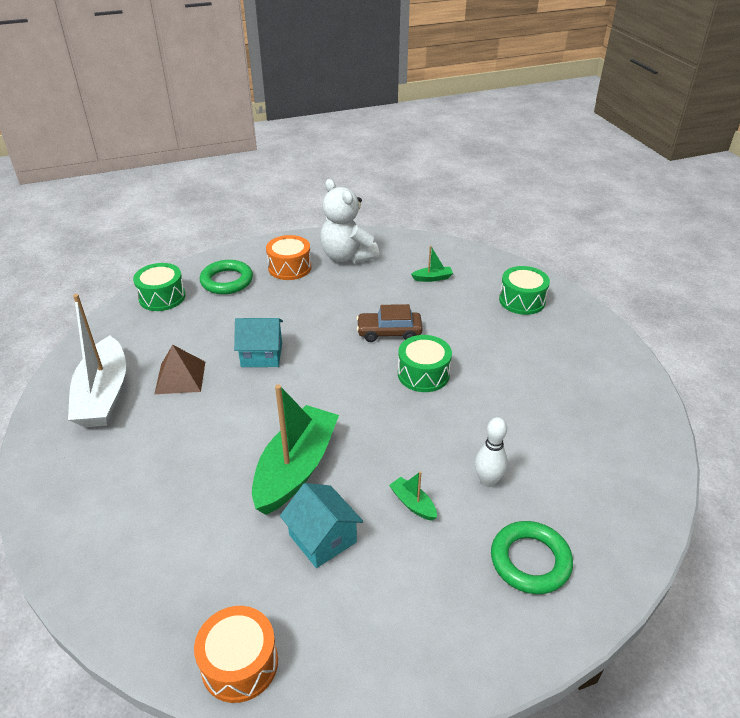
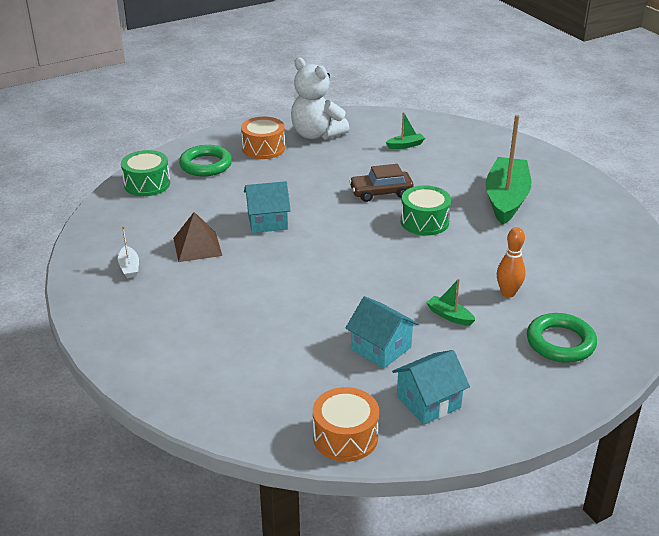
camera: 10 degrees left, 5 degrees down
(104, 394) = (129, 267): white boat -> white boat, size x0.42
(296, 468) = (337, 303): green boat -> green boat (506, 199)
(351, 626) = (428, 402): none -> turquoise house
(488, 481) = (508, 293): white bowling pin -> orange bowling pin
(522, 300) = (495, 156): green drum -> none

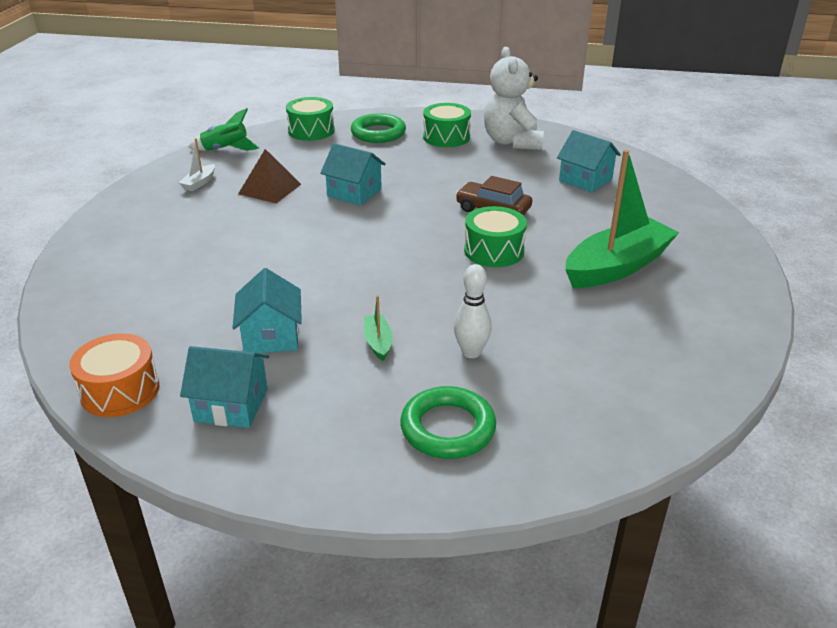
camera: 40 degrees right, 0 degrees up
(100, 230) = (225, 150): none -> green rocket
(263, 148) = (446, 137): orange drum -> green drum
(405, 145) = (585, 180): green boat -> turquoise house
(508, 293) = (471, 352): orange bowling pin -> white bowling pin

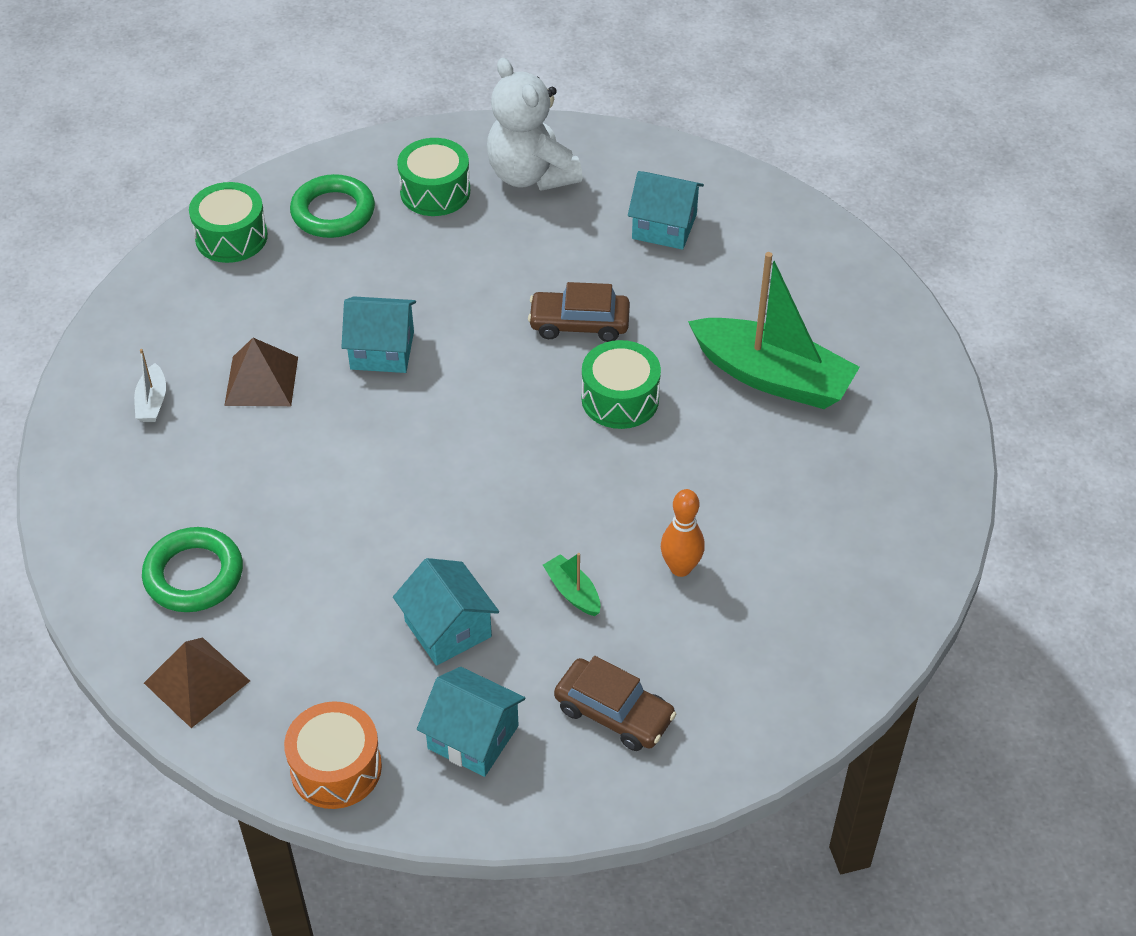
camera: 25 degrees left, 15 degrees up
(84, 314) = (197, 681): none -> brown pyramid
(225, 150) = (135, 320): green rocket -> none
(231, 405) = (473, 737): turquoise house -> turquoise house turned 45 degrees clockwise
(350, 426) = (614, 713): none -> brown car
(448, 428) = (712, 677): green ring -> green ring (194, 575)
(471, 352) = (680, 568): white bowling pin -> orange bowling pin
(617, 267) = (772, 377): green boat -> green boat turned 90 degrees clockwise

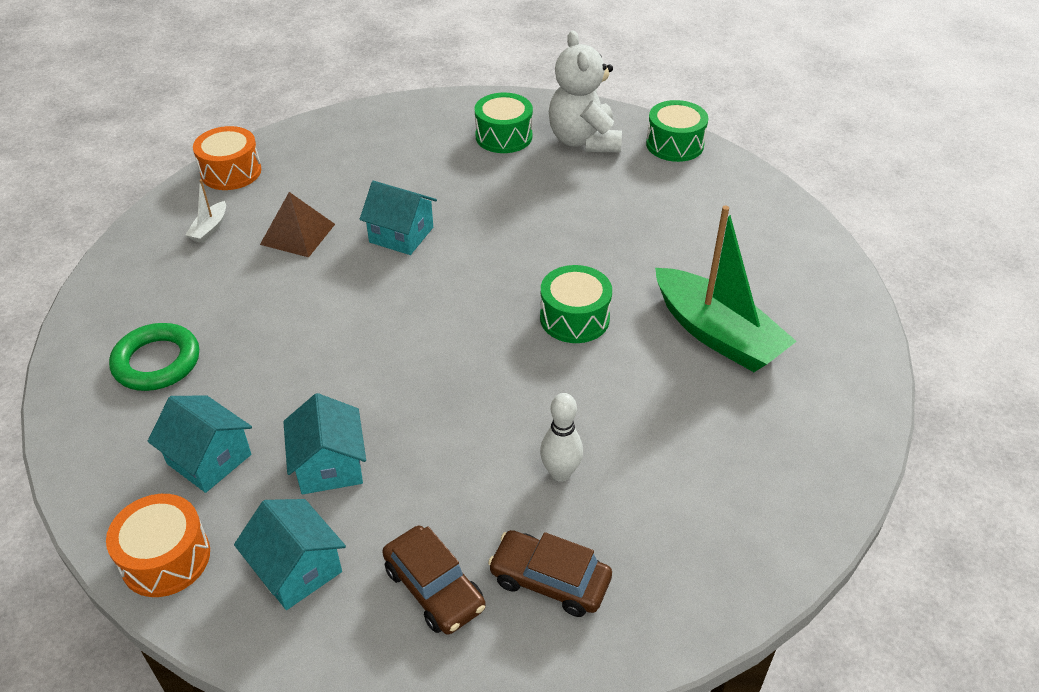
camera: 20 degrees right, 5 degrees down
(131, 321) = (231, 172): none -> orange drum
(197, 681) = (103, 447): brown pyramid -> none
(231, 237) = (337, 134): green drum -> green drum (674, 144)
(333, 212) = (420, 133): green ring -> none
(573, 592) = (453, 466): green boat -> none
(579, 324) = (569, 253): brown car -> brown car (549, 580)
(664, 226) = (674, 199): turquoise house -> turquoise house (209, 459)
(680, 568) = (560, 473): orange bowling pin -> white bowling pin

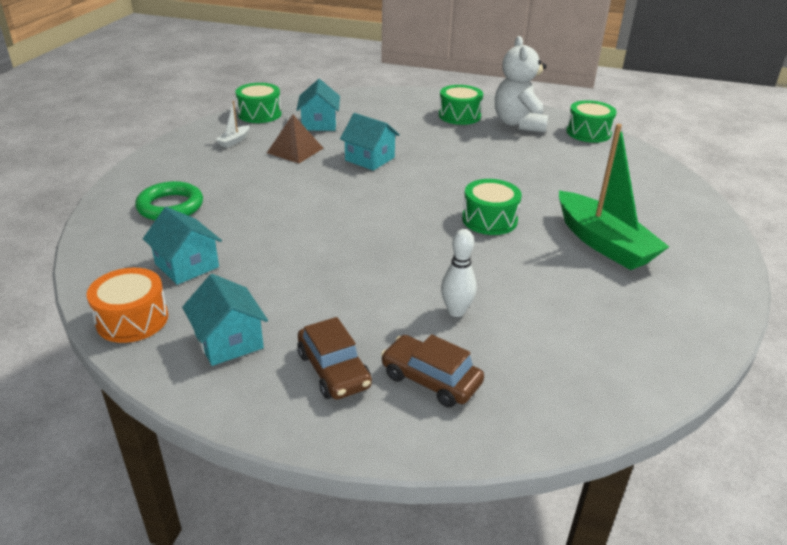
camera: 10 degrees right, 10 degrees down
(231, 172) = (259, 114): orange drum -> green drum
(329, 465) = (275, 281): turquoise house -> turquoise house (319, 124)

